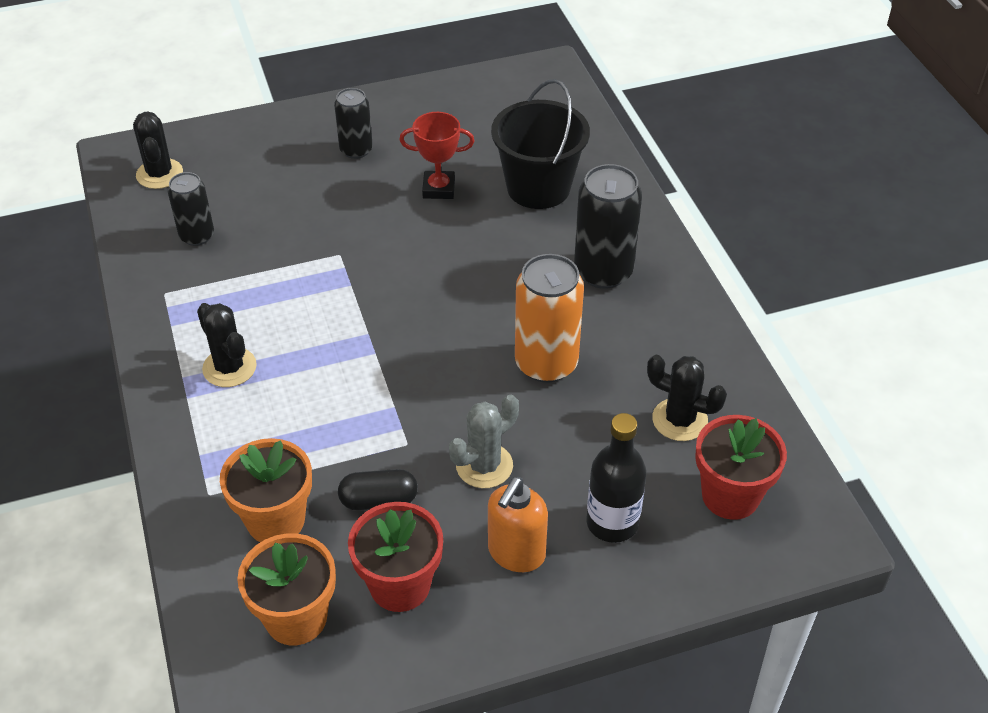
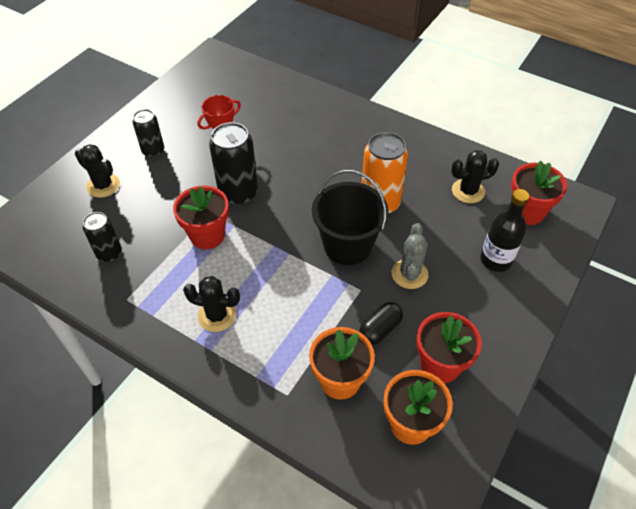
camera: 40 degrees left, 5 degrees up
(159, 174) = (42, 232): black cactus -> black cactus (103, 185)
(311, 278) = (207, 235): none -> red flower pot
(516, 553) = (473, 306): orange soap dispenser -> none
(538, 187) = (276, 117): black bucket -> black bucket (347, 245)
(603, 272) = (355, 141): black can -> black can (238, 193)

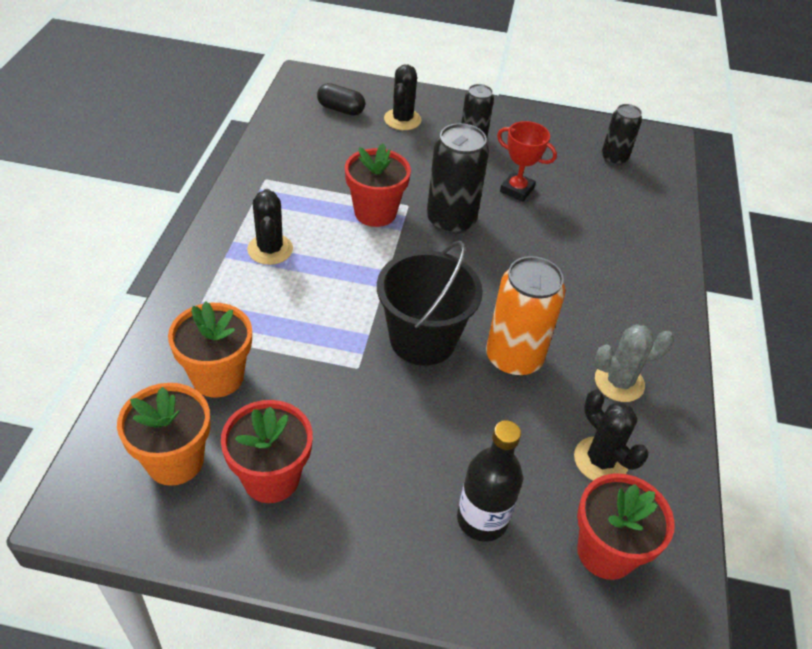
camera: 65 degrees right, 5 degrees down
(109, 253) = (316, 150): black can -> black can (614, 158)
(380, 329) = (304, 401): black capsule -> black capsule (341, 109)
(409, 274) = (406, 415): grey cactus -> grey cactus (619, 382)

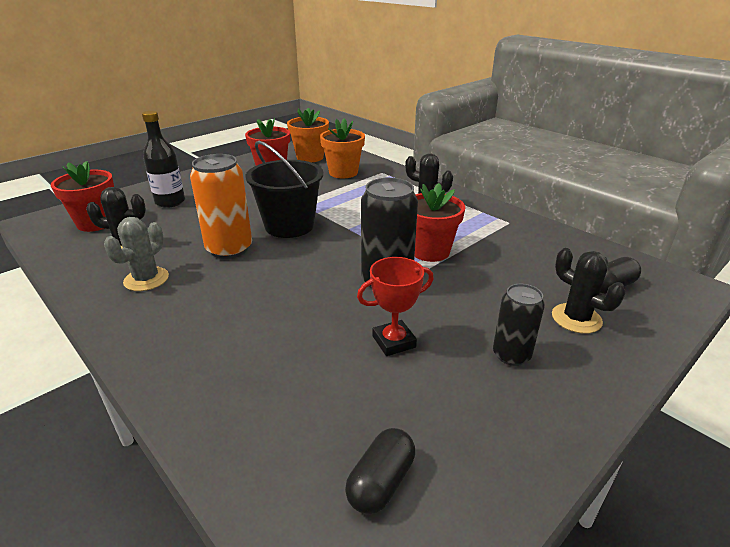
camera: 130 degrees right, 15 degrees down
(614, 158) = (381, 482): black can -> black capsule

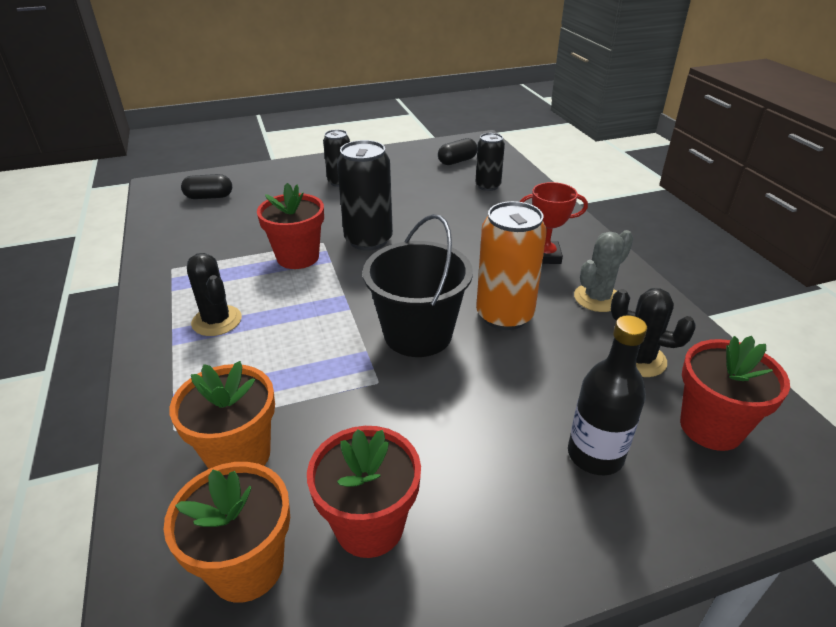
camera: 155 degrees left, 5 degrees up
(293, 417) = (488, 186): none -> black can
(394, 341) = (403, 202): red trophy -> red trophy (545, 256)
(576, 318) = (270, 187): black cactus -> none

